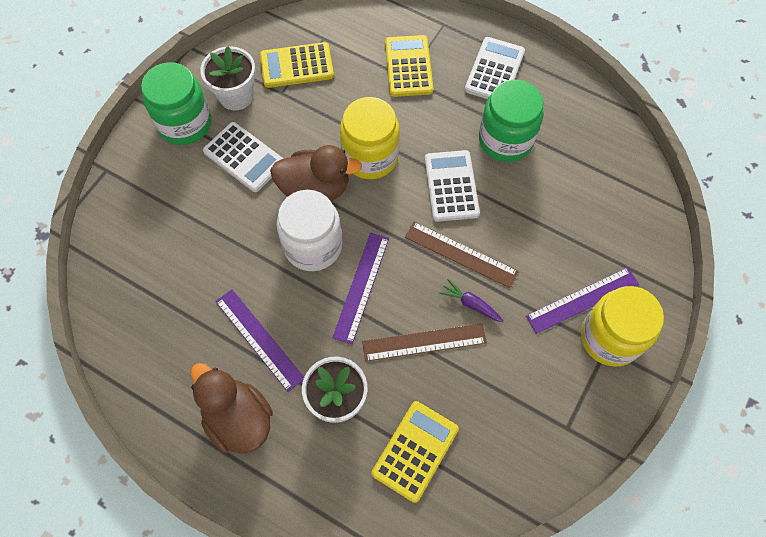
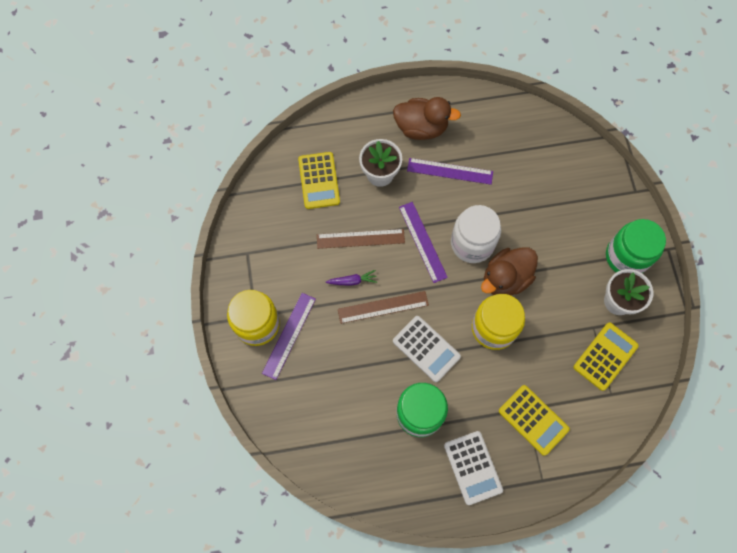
camera: 140 degrees right, 5 degrees up
(244, 157) = (567, 264): white calculator -> none
(424, 342) = (360, 238): brown ruler -> brown ruler turned 45 degrees clockwise

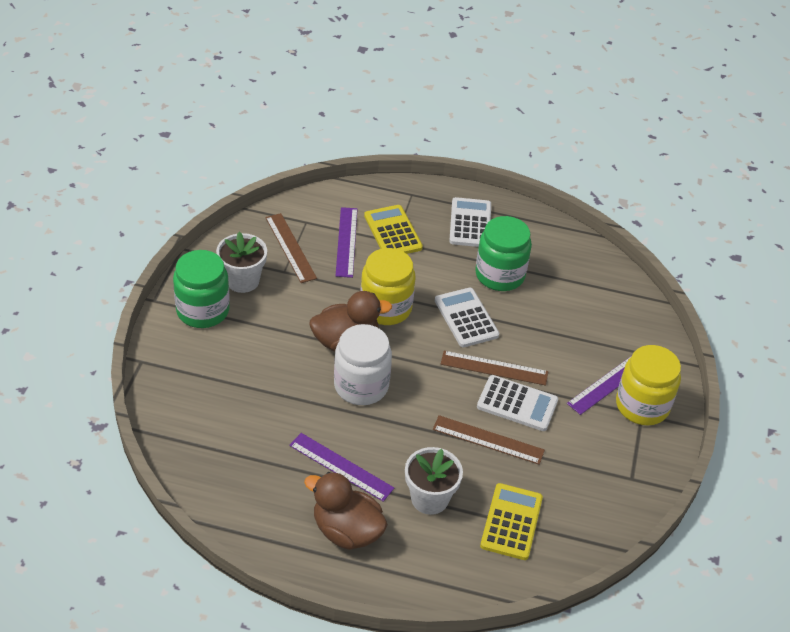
camera: 160 degrees left, 25 degrees down
(352, 281) = (517, 403): purple carrot -> white calculator
(422, 242) = (417, 409): purple ruler -> purple ruler (347, 242)
(605, 356) = (290, 247): yellow calculator -> brown ruler

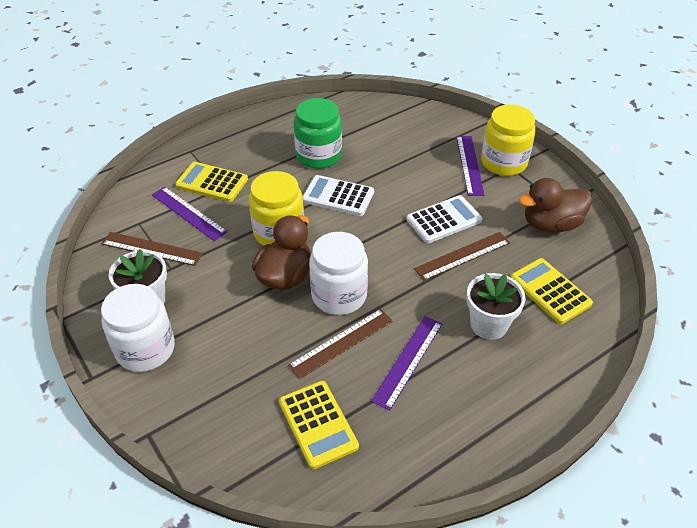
camera: 45 degrees left, 0 degrees up
(203, 310) = (145, 349): green jar -> white jar
(234, 447) = (318, 424): none -> yellow calculator
(341, 467) = (408, 361): purple ruler -> purple ruler turned 45 degrees counterclockwise
(346, 531) = (477, 400): brown duck -> brown duck (551, 224)
(470, 223) = (255, 140): white calculator -> none
(494, 368) = (399, 211): brown ruler -> brown ruler (341, 342)

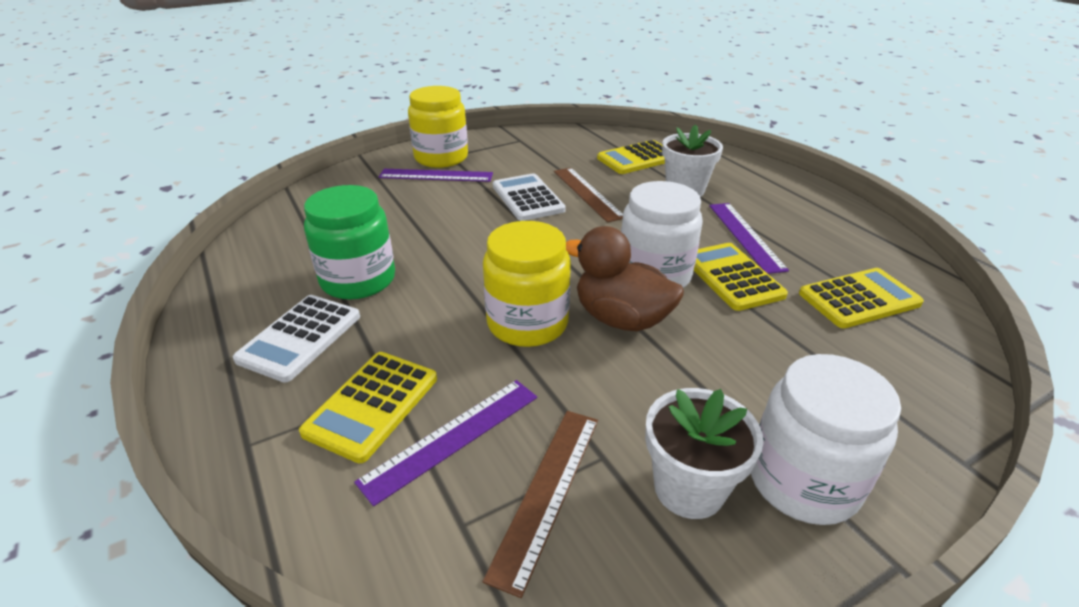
camera: 85 degrees left, 10 degrees down
(338, 196) = (461, 267): white calculator -> white calculator (300, 338)
(341, 342) = (732, 277): brown ruler -> yellow calculator
(408, 361) = (746, 236): purple ruler -> purple ruler turned 45 degrees clockwise
(551, 224) = (546, 148): brown duck -> none

